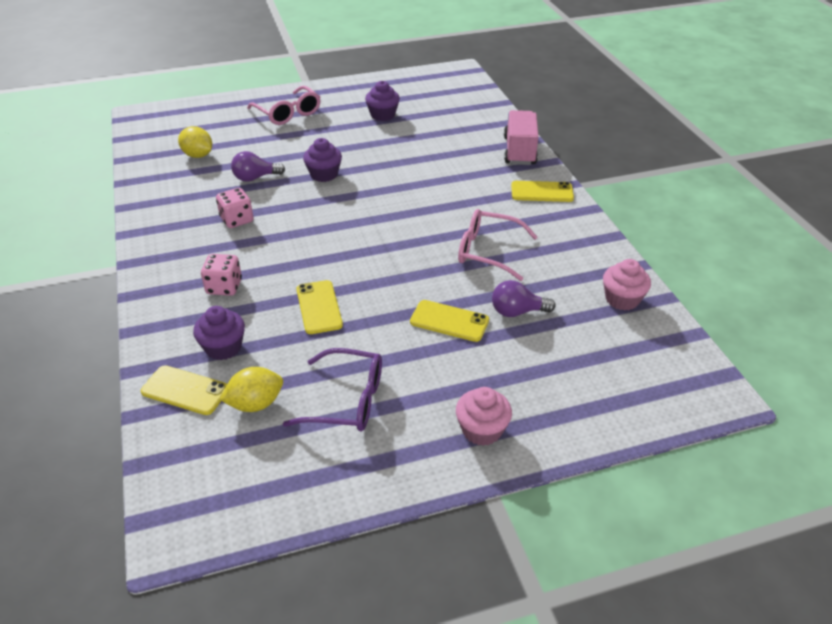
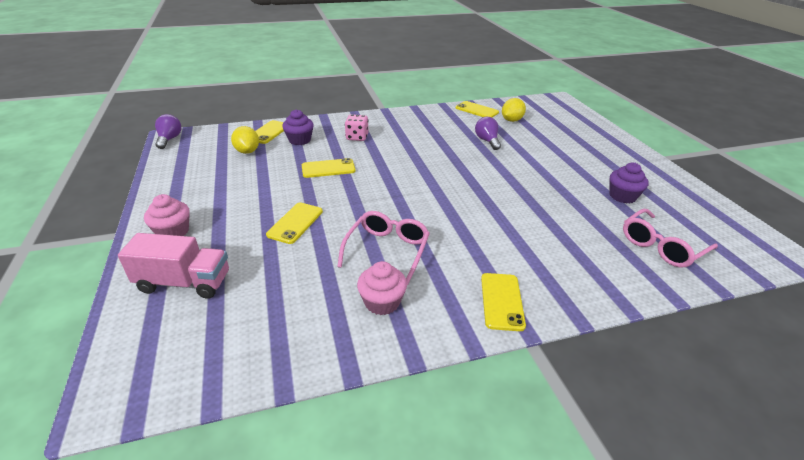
camera: 90 degrees right, 5 degrees down
(156, 179) = (476, 110): none -> yellow phone
(237, 220) = (431, 137): pink dice -> none
(288, 113) = (594, 150): pink glasses -> pink glasses (661, 246)
(324, 174) = (500, 167): purple cupcake -> none
(347, 400) = (233, 179): purple glasses -> none
(517, 312) = (295, 261): purple light bulb -> purple light bulb (169, 139)
(519, 151) = (592, 291): pink truck -> pink truck (184, 282)
(622, 299) = (292, 343): pink cupcake -> pink cupcake (382, 302)

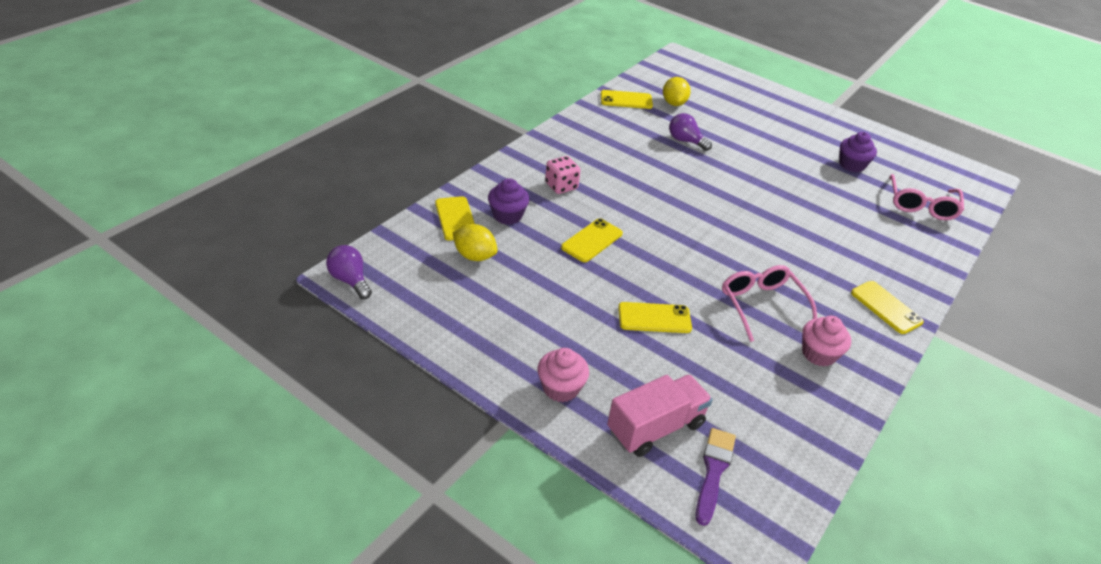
camera: 40 degrees left, 5 degrees up
(171, 331) = (713, 471): none -> purple brush
(295, 223) = (654, 318): yellow phone -> yellow phone turned 75 degrees counterclockwise

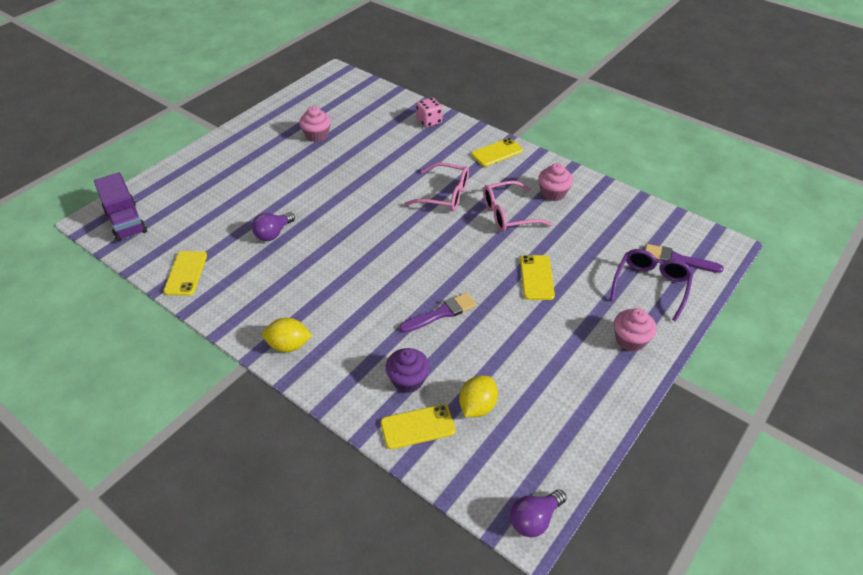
camera: 85 degrees left, 5 degrees up
(561, 186) = (354, 334): pink dice -> pink dice (429, 121)
(592, 240) = (441, 313): yellow phone -> purple brush
(655, 428) = (651, 286): pink truck -> purple glasses
(674, 103) = (198, 235): yellow lemon -> yellow lemon (289, 345)
(683, 69) = (126, 221): none -> purple truck
(851, 165) = (317, 135): purple cupcake -> pink cupcake
(921, 205) = (373, 111): pink glasses -> pink glasses (444, 195)

